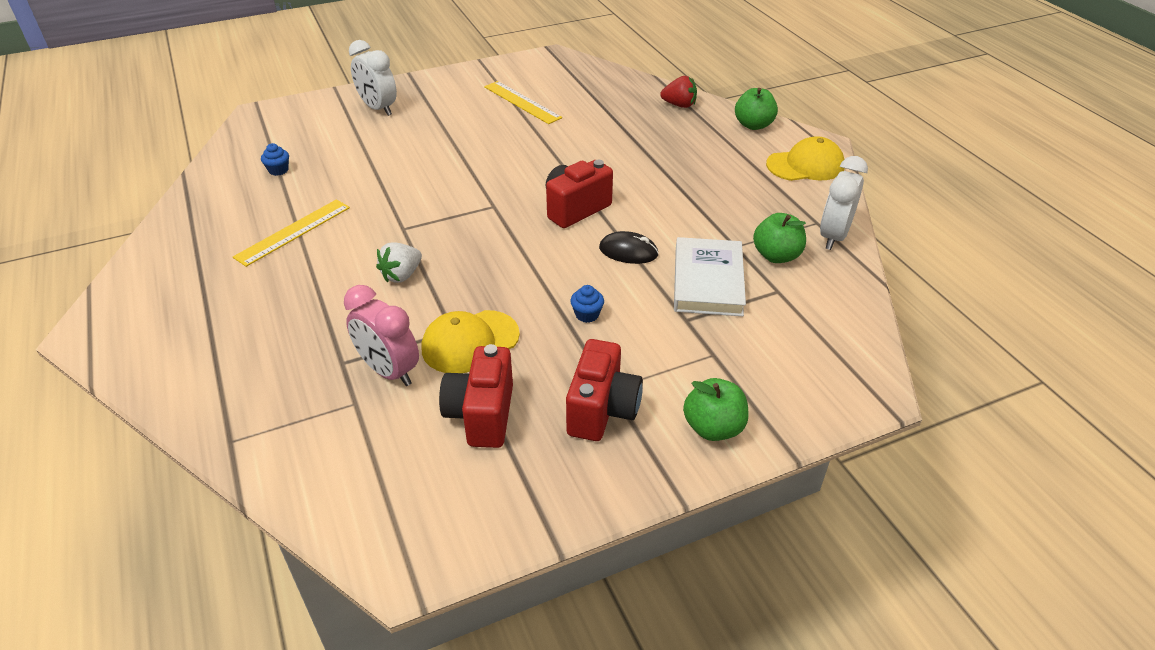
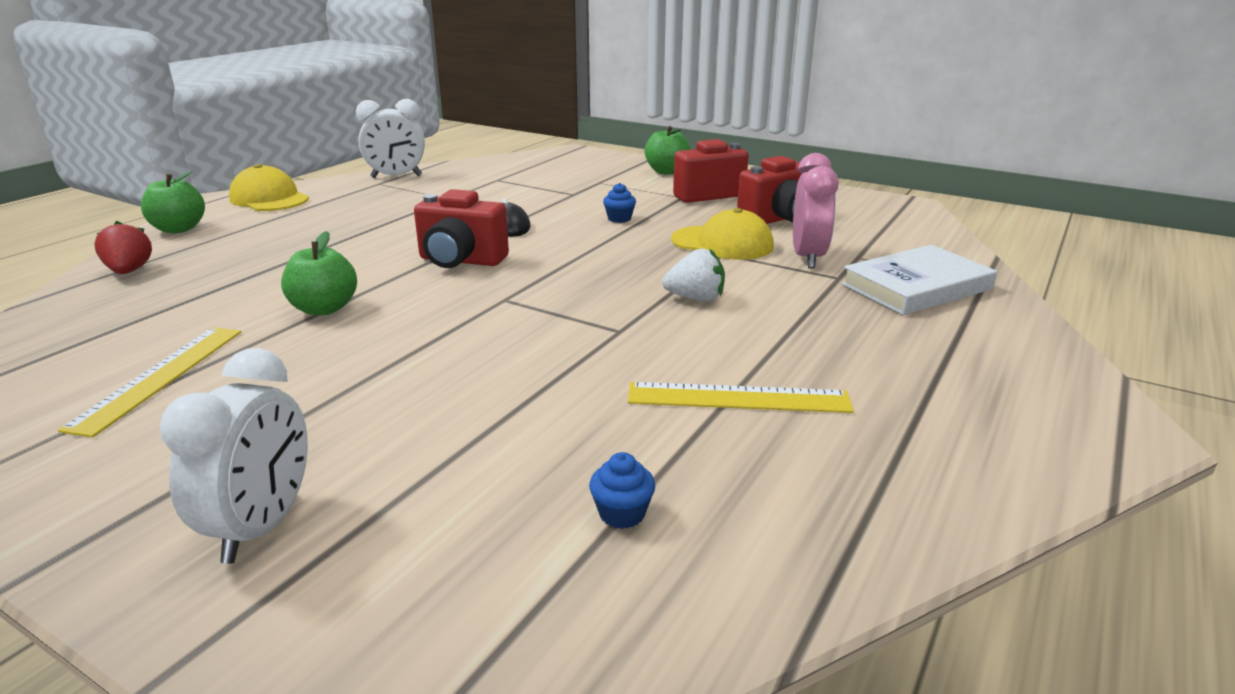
camera: 125 degrees left, 15 degrees down
(707, 281) = (514, 196): white book -> white book (916, 287)
(776, 256) = (448, 186): green apple -> green apple (324, 309)

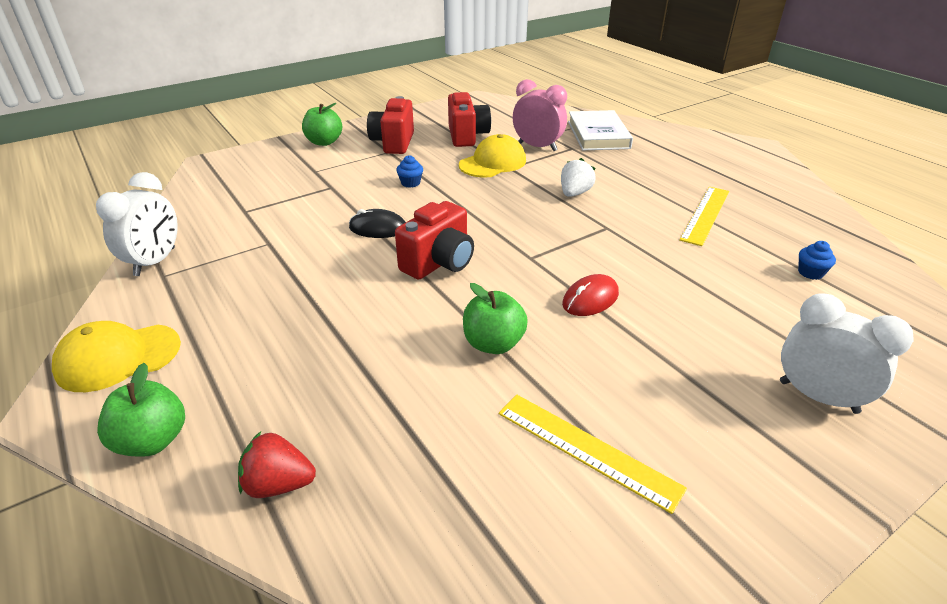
camera: 65 degrees left, 10 degrees up
(433, 343) = (590, 299): none -> red mouse

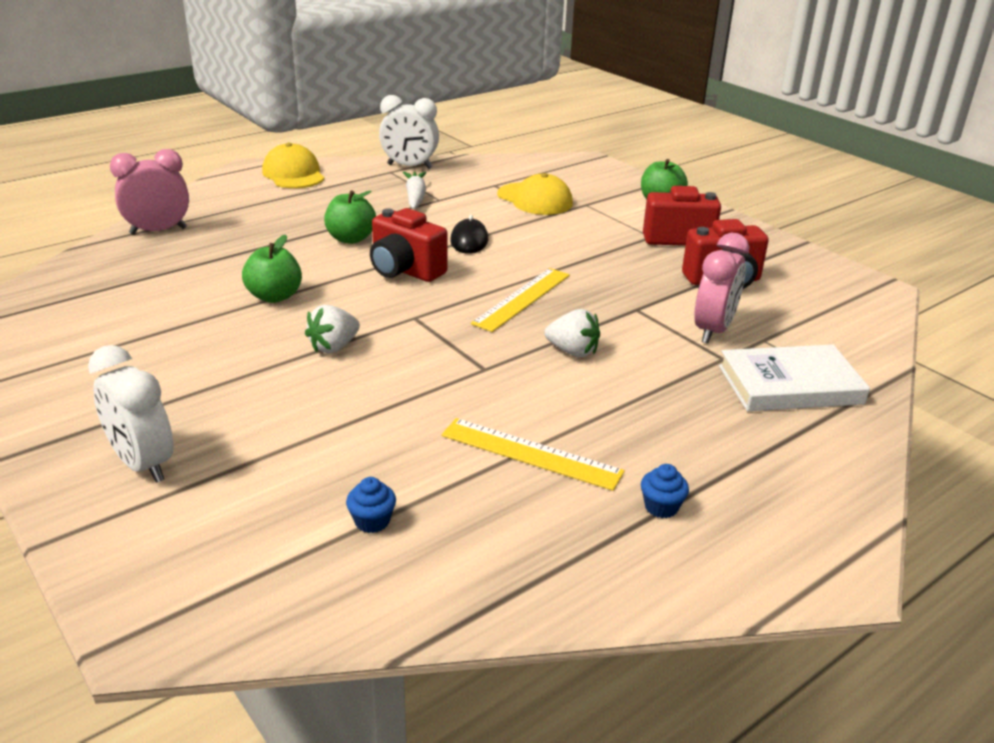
camera: 85 degrees right, 5 degrees down
(152, 440) = (211, 194): green apple -> green apple (351, 239)
(254, 258) = (415, 197): none -> white carrot
(278, 484) = (158, 231): red strawberry -> pink clock
(410, 183) = (572, 251): blue cupcake -> blue cupcake (661, 507)
(493, 163) = (645, 298): yellow cap -> yellow cap (535, 199)
(586, 449) = (136, 332): yellow ruler -> yellow ruler (522, 299)
(590, 299) = (334, 347): red mouse -> white strawberry
(818, 396) = (143, 464): white clock -> white clock turned 105 degrees clockwise

